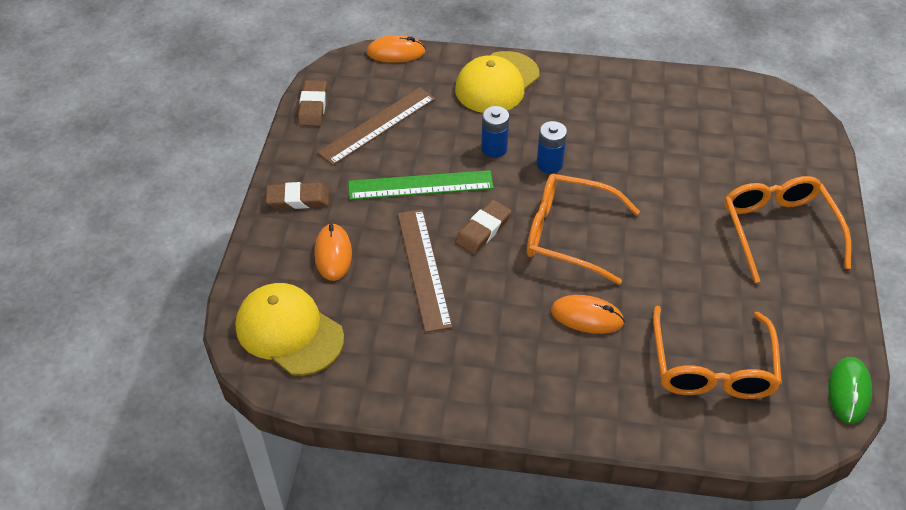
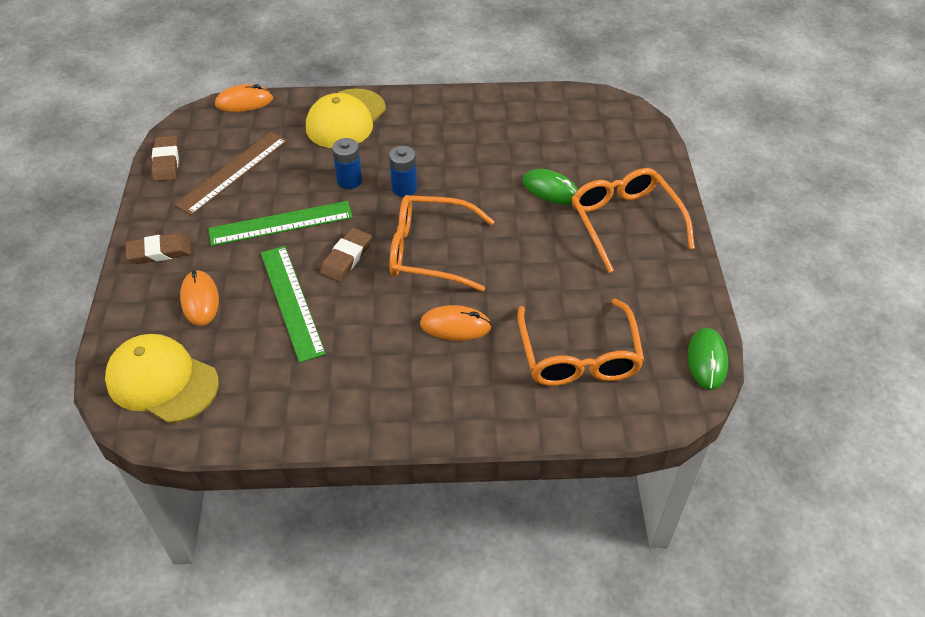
camera: 10 degrees left, 0 degrees up
(424, 268) = (292, 301): brown ruler -> green ruler
(703, 185) = (550, 190): none -> green mouse

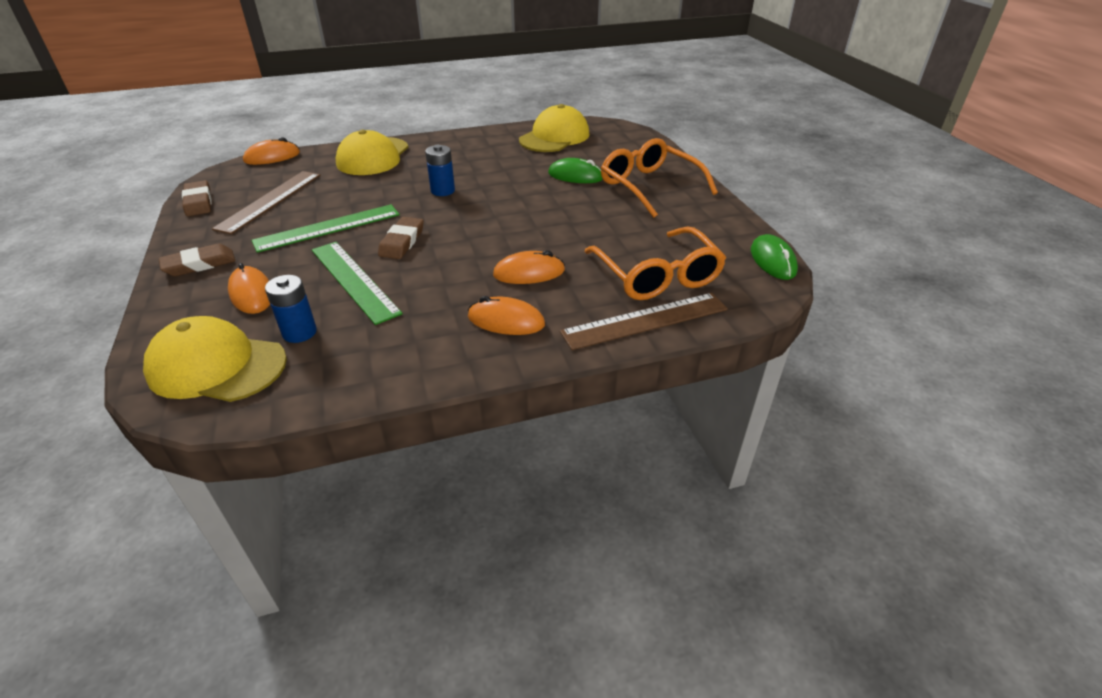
camera: 15 degrees left, 10 degrees down
(349, 180) = (388, 192): blue battery -> blue battery (299, 332)
(415, 383) = (506, 321): none -> orange mouse
(430, 251) = (483, 227): orange glasses -> none
(544, 411) = (645, 320): none -> brown ruler
(550, 118) = (554, 137): none -> yellow cap

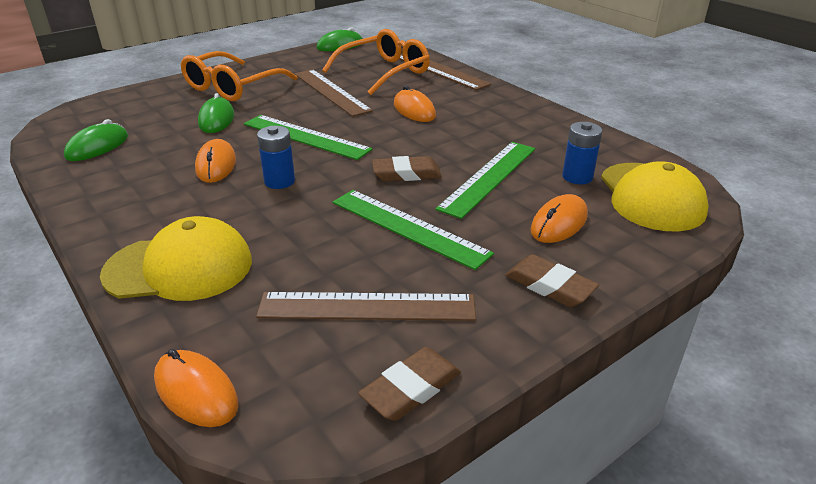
camera: 110 degrees left, 5 degrees down
(506, 321) = (481, 107): orange mouse -> orange mouse (216, 165)
(511, 208) = (306, 136): none -> green ruler
(554, 137) = (97, 147): yellow cap -> green mouse
(610, 233) = (331, 92): none -> brown ruler

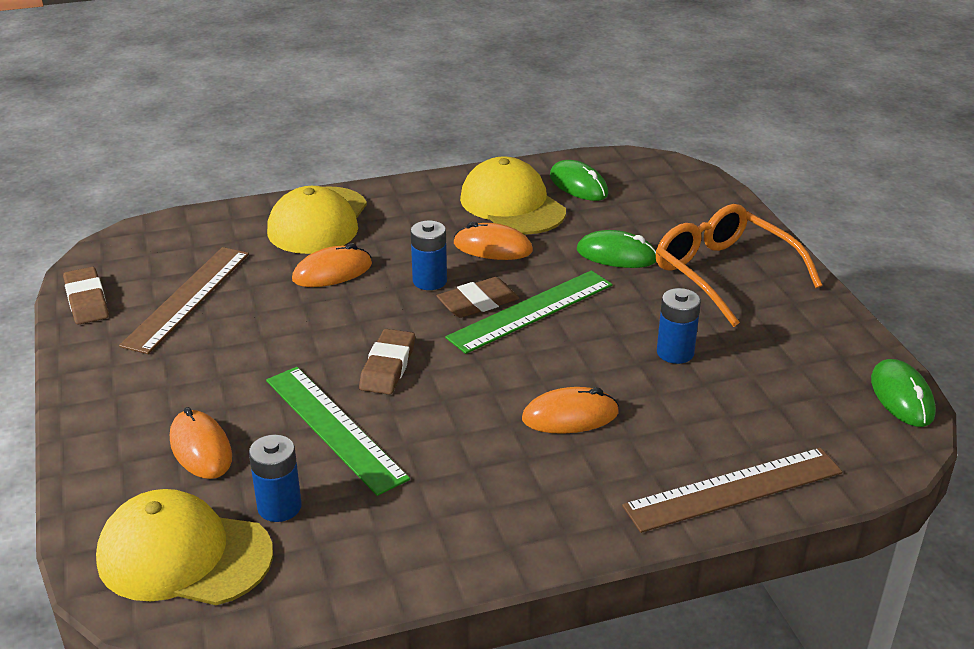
camera: 110 degrees right, 0 degrees up
(136, 169) = (512, 205): none -> yellow cap
(196, 392) = (171, 222): orange mouse -> orange mouse (332, 272)
(331, 92) = (675, 353): brown ruler -> blue battery
(384, 72) = (744, 420): orange glasses -> none
(408, 227) = (280, 344): green ruler -> none
(549, 286) = (117, 403): brown eraser -> brown eraser (478, 303)

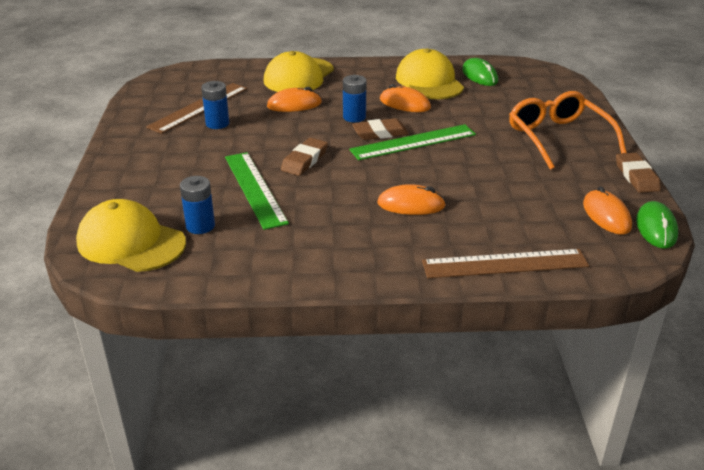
camera: 15 degrees right, 0 degrees up
(87, 300) = (139, 101): brown eraser -> brown eraser (636, 176)
(201, 448) = (168, 187): orange mouse -> orange mouse (606, 215)
(616, 255) = (487, 118): green mouse -> none
(675, 353) = (501, 179): blue battery -> blue battery (217, 124)

